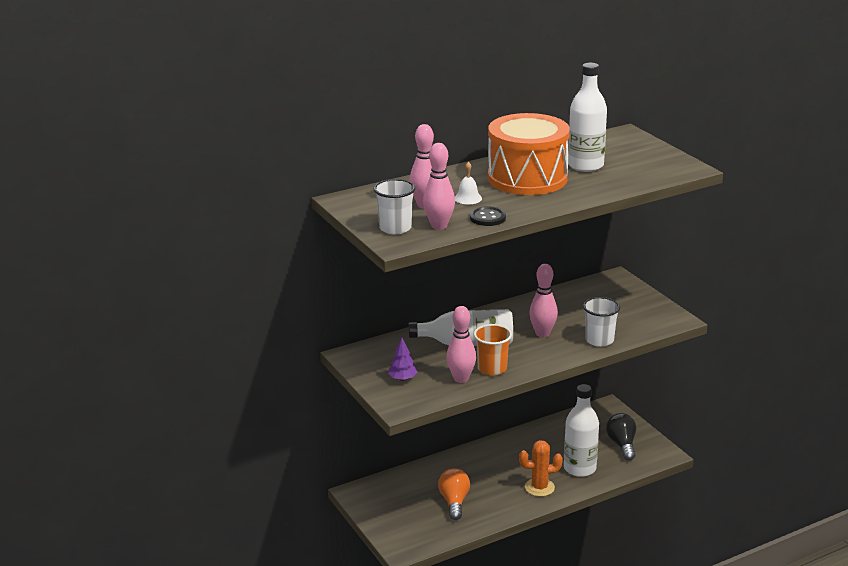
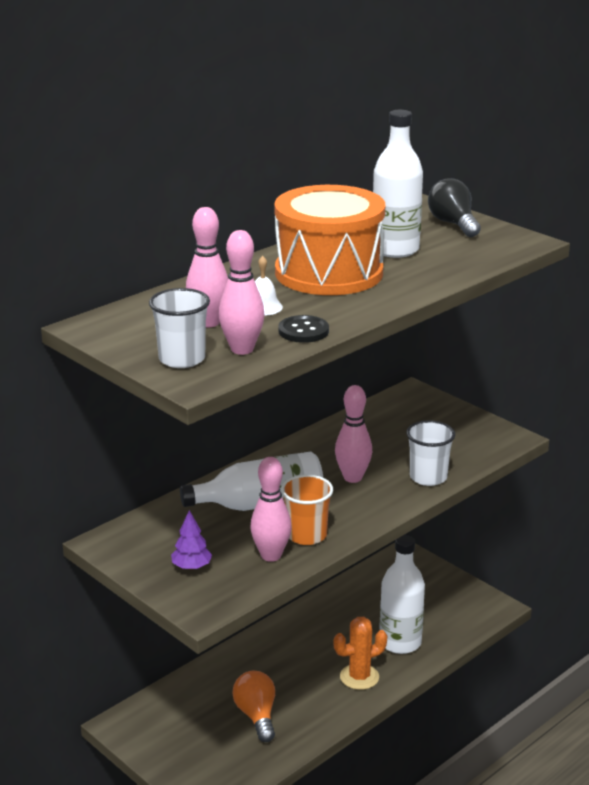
camera: 15 degrees left, 0 degrees up
(622, 444) = (440, 602): black light bulb -> black light bulb (453, 224)

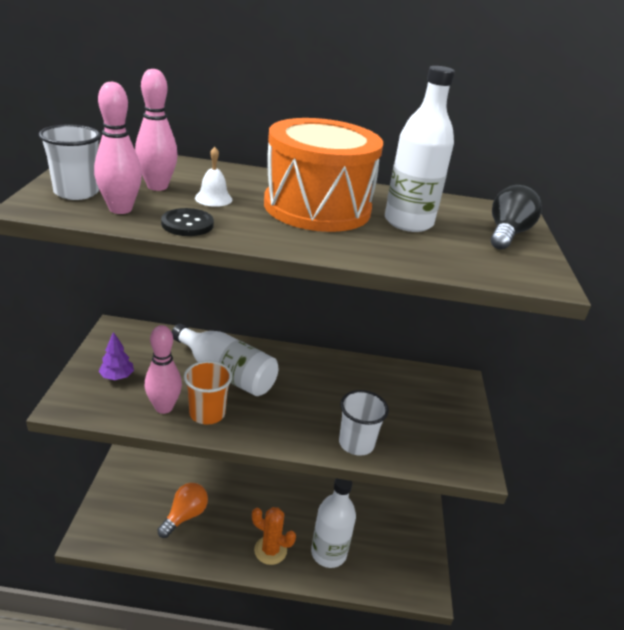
camera: 45 degrees right, 5 degrees up
(352, 478) = (308, 402): pink bowling pin -> none

